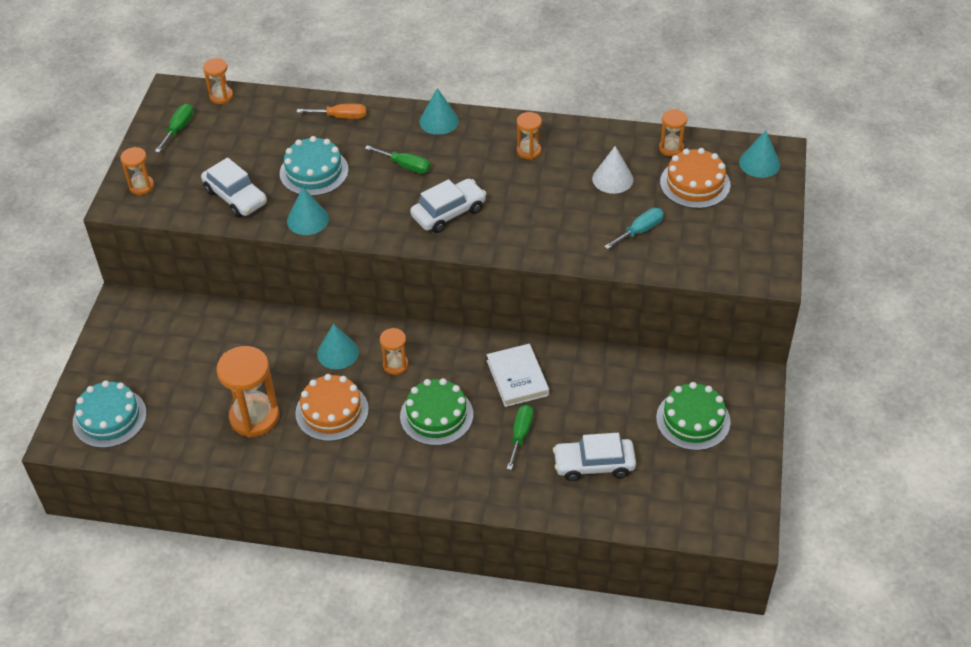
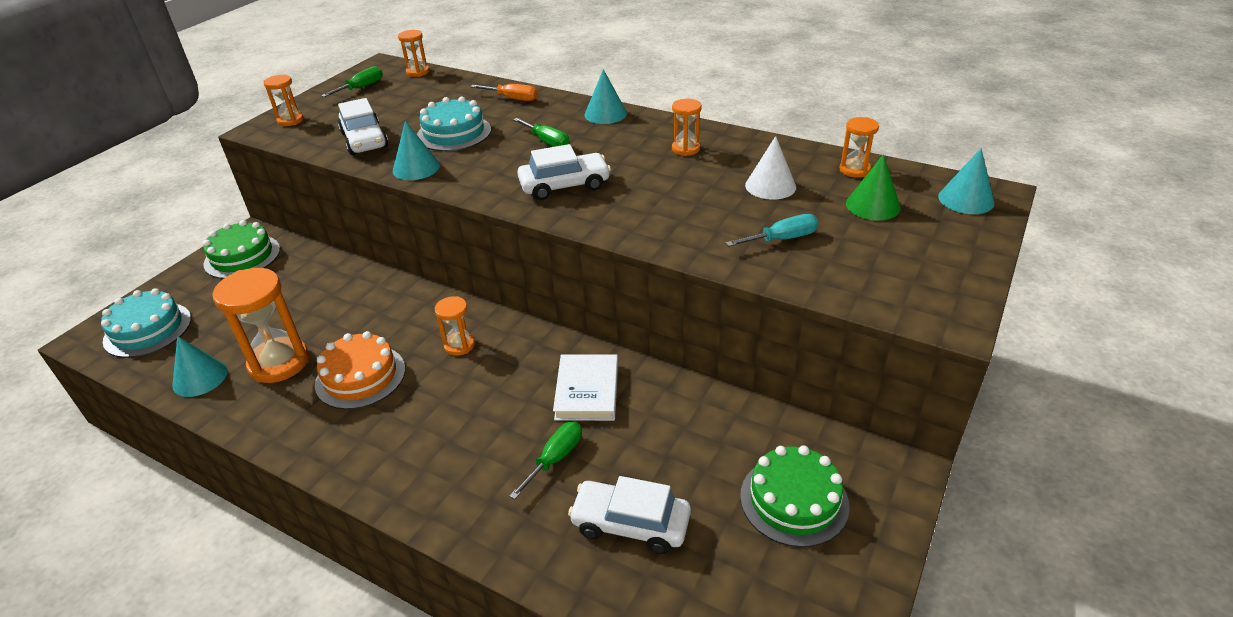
camera: 20 degrees right, 10 degrees down
(338, 353) = (409, 320): turquoise cone -> turquoise cone (200, 378)
(436, 415) = (469, 410): green cake -> green cake (242, 256)
(695, 183) = (873, 205): orange cake -> green cone

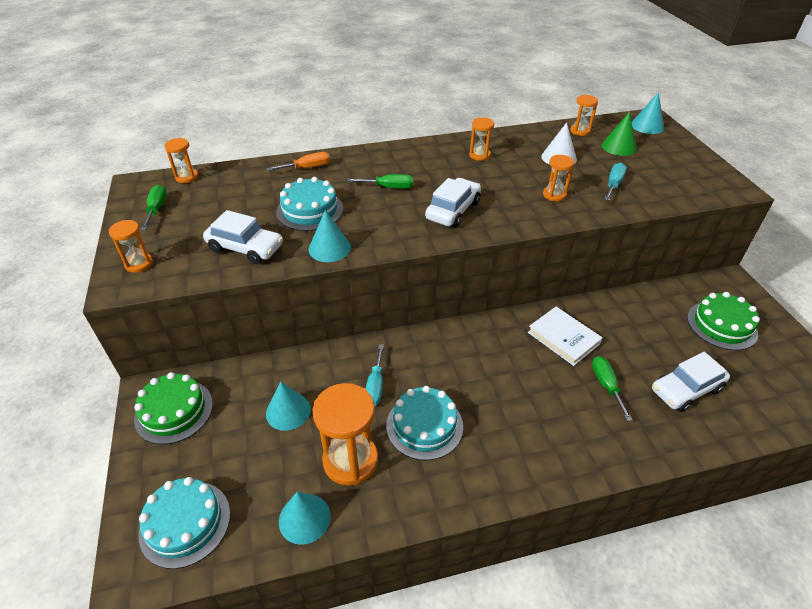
camera: 45 degrees left, 5 degrees up
(360, 376) = (424, 425): orange cake -> turquoise cake
(375, 323) = (375, 386): none -> turquoise screwdriver
(459, 345) = (453, 362): orange hourglass -> orange hourglass (554, 195)
(605, 114) = (392, 153): turquoise cone -> turquoise cone (288, 411)

